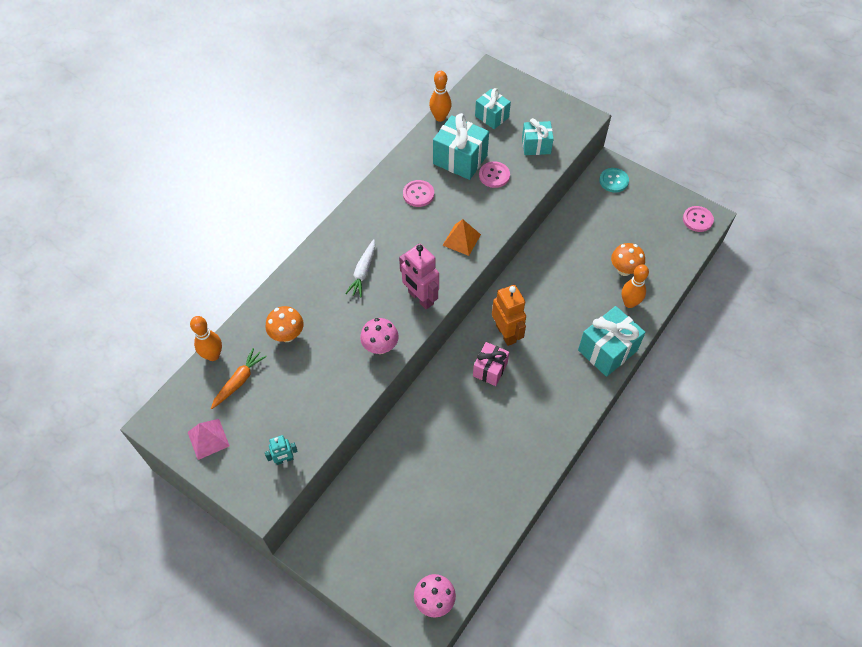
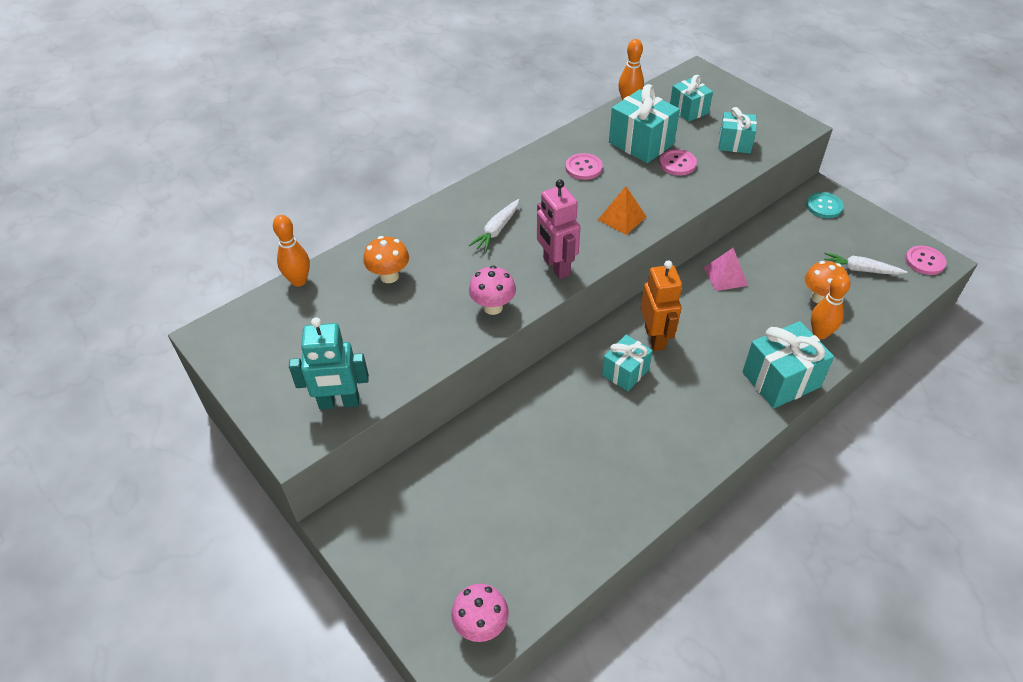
camera: 15 degrees right, 10 degrees down
(208, 439) = (260, 363): pink pyramid -> pink pyramid (725, 276)
(239, 381) = (318, 311): orange carrot -> none
(284, 459) = (339, 403): turquoise robot -> turquoise robot, size x1.83
(490, 369) = (625, 372): pink gift -> turquoise gift
(650, 237) = (860, 270): none -> white carrot

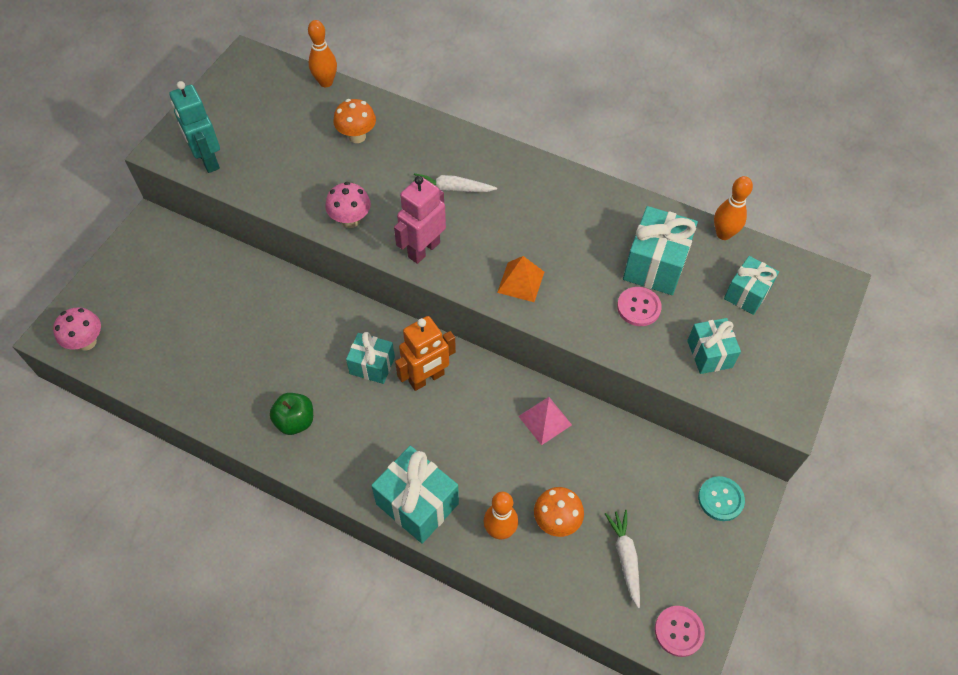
camera: 65 degrees right, 10 degrees up
(583, 168) = (583, 227): pink button -> none
(664, 447) = (295, 421): none -> green apple

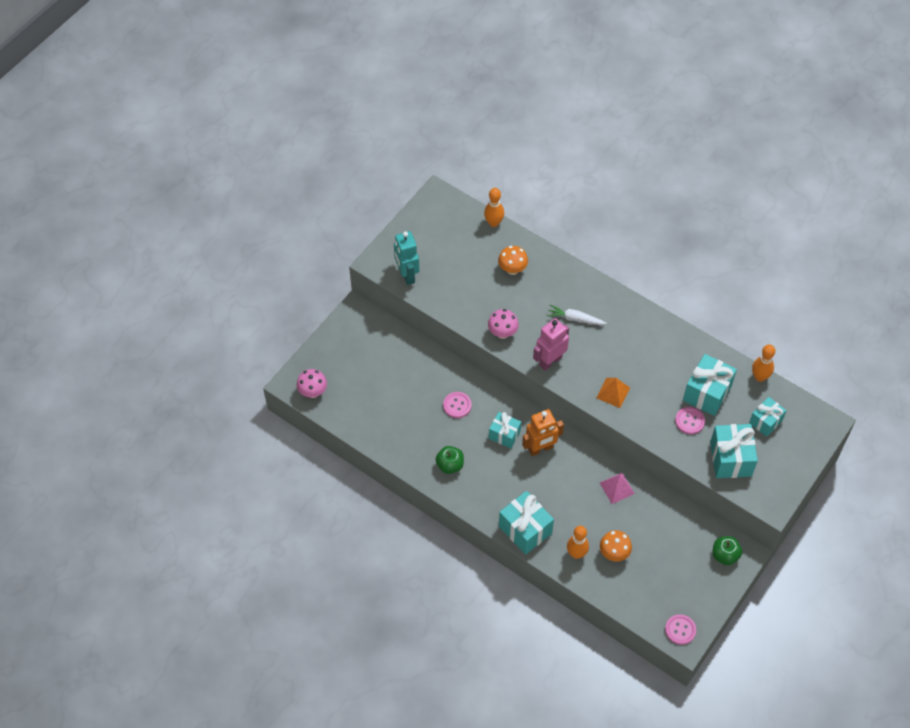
camera: 10 degrees right, 0 degrees up
(300, 333) = (457, 405): none -> pink button
(625, 557) = (654, 582): white carrot -> none
(709, 354) = (730, 459): turquoise gift -> turquoise gift, size x1.58
(720, 499) = (725, 555): turquoise button -> green apple

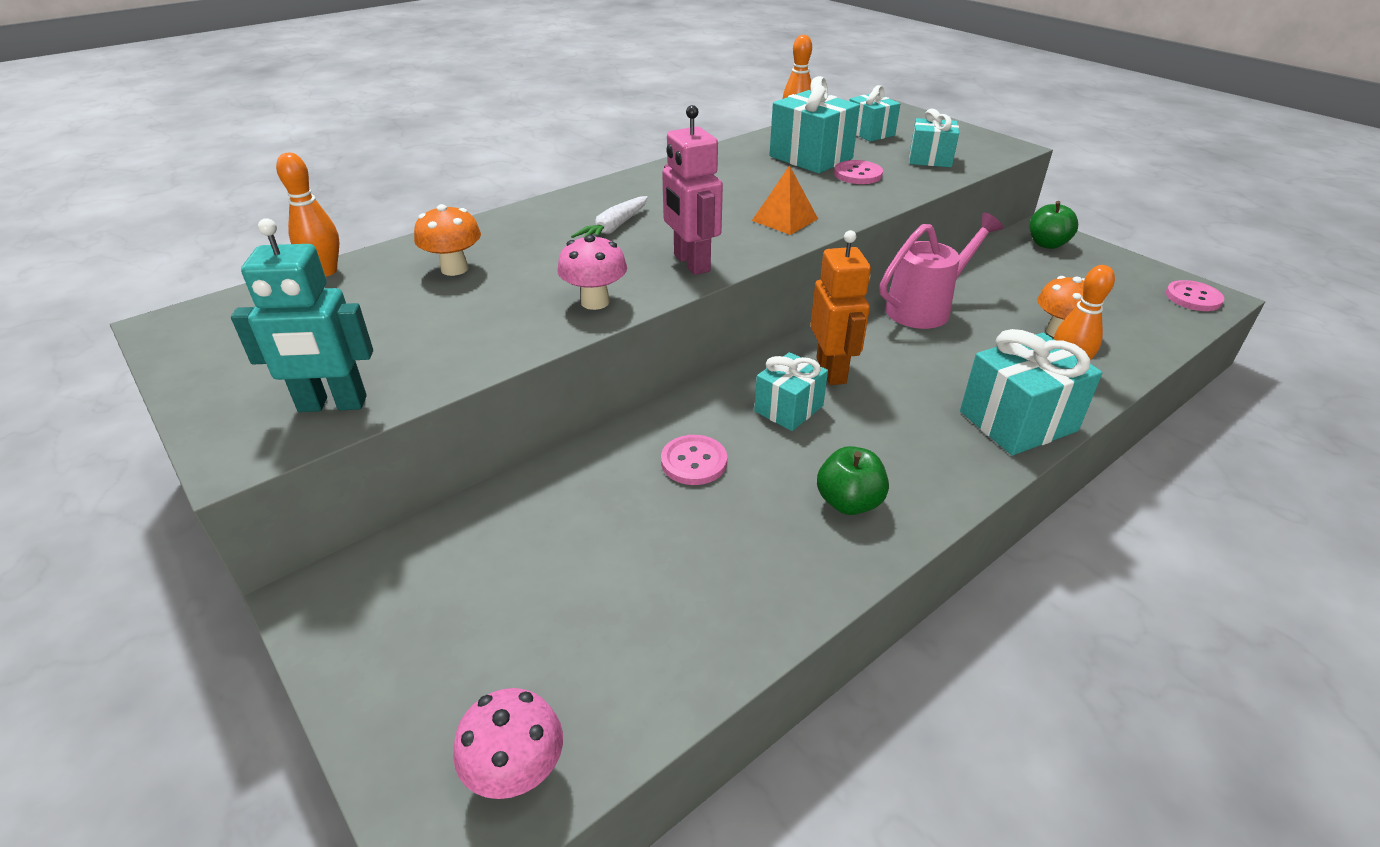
camera: 75 degrees left, 20 degrees down
(617, 488) = (926, 308): pink pyramid -> pink watering can
(730, 459) = (930, 159): turquoise gift -> turquoise gift, size x0.63

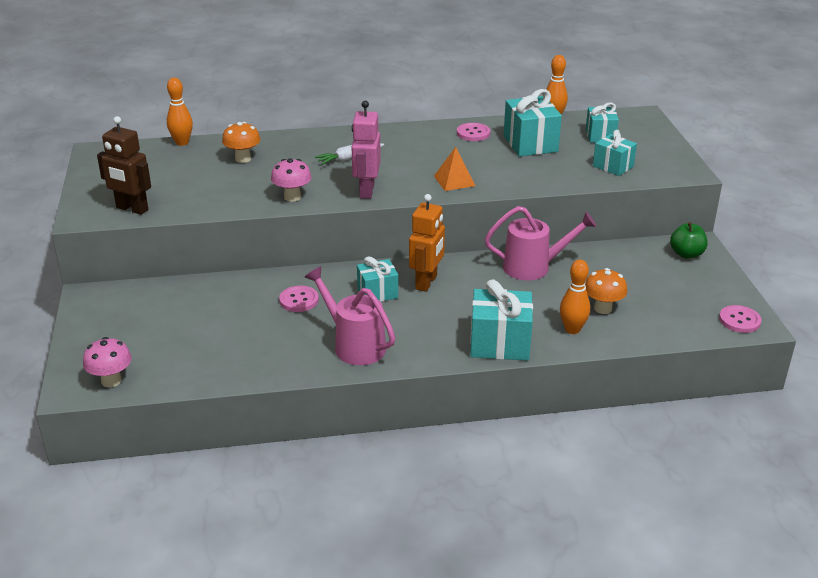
camera: 30 degrees right, 5 degrees down
(332, 405) = (132, 209): turquoise robot -> brown robot
(848, 502) = (354, 345): green apple -> pink watering can
(858, 174) = (544, 164): pink button -> pink button (473, 133)

